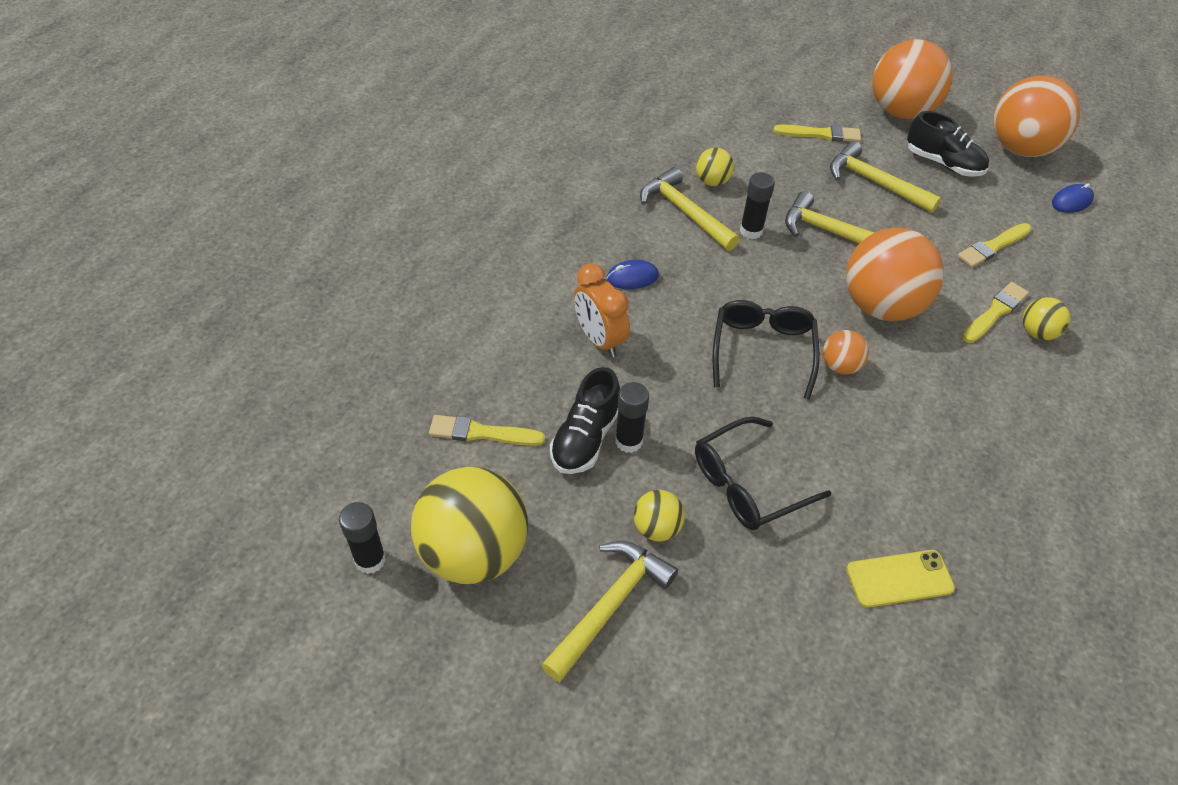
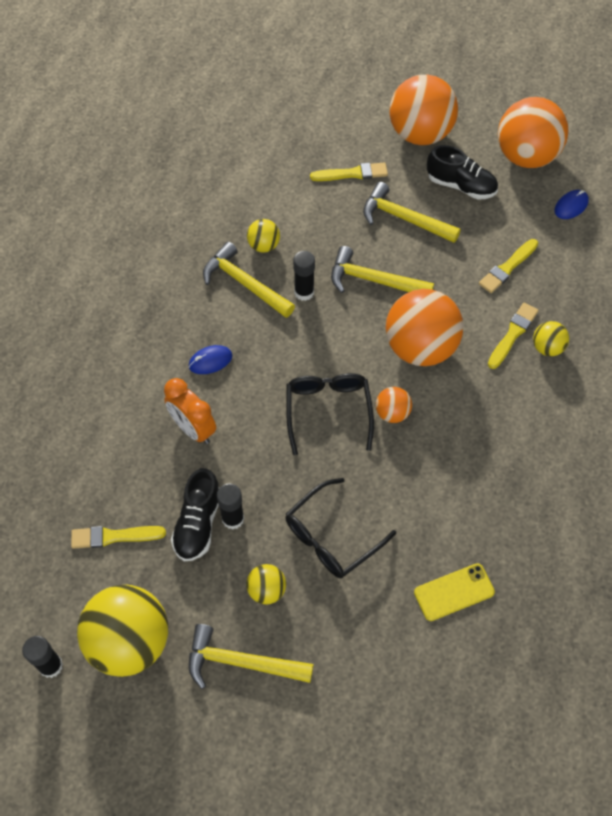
camera: 10 degrees left, 10 degrees up
(610, 606) = (241, 662): yellow hammer -> yellow hammer turned 105 degrees counterclockwise

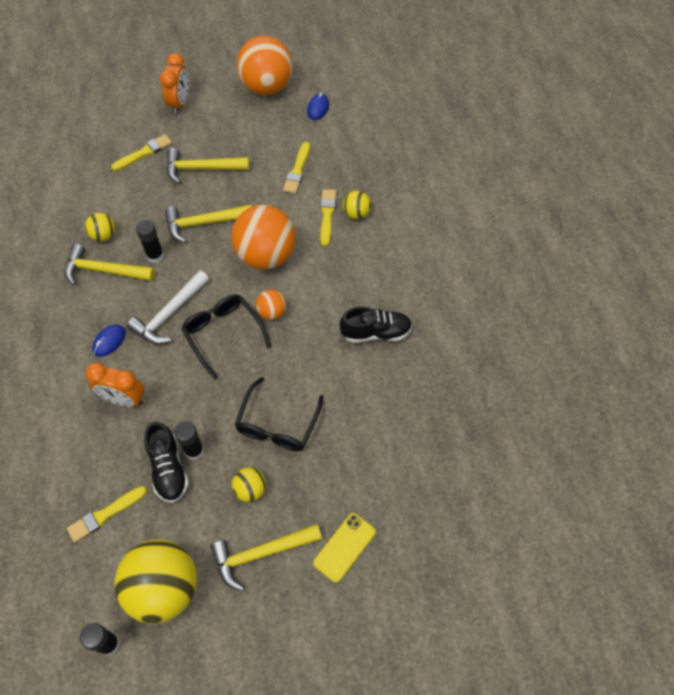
camera: 30 degrees left, 0 degrees up
(285, 362) = (169, 314): none -> white hammer
(420, 134) = (180, 103): orange ball -> orange clock
(454, 592) = (388, 416): yellow phone -> yellow phone (344, 547)
(461, 186) = (231, 127): black shoe -> black shoe (376, 332)

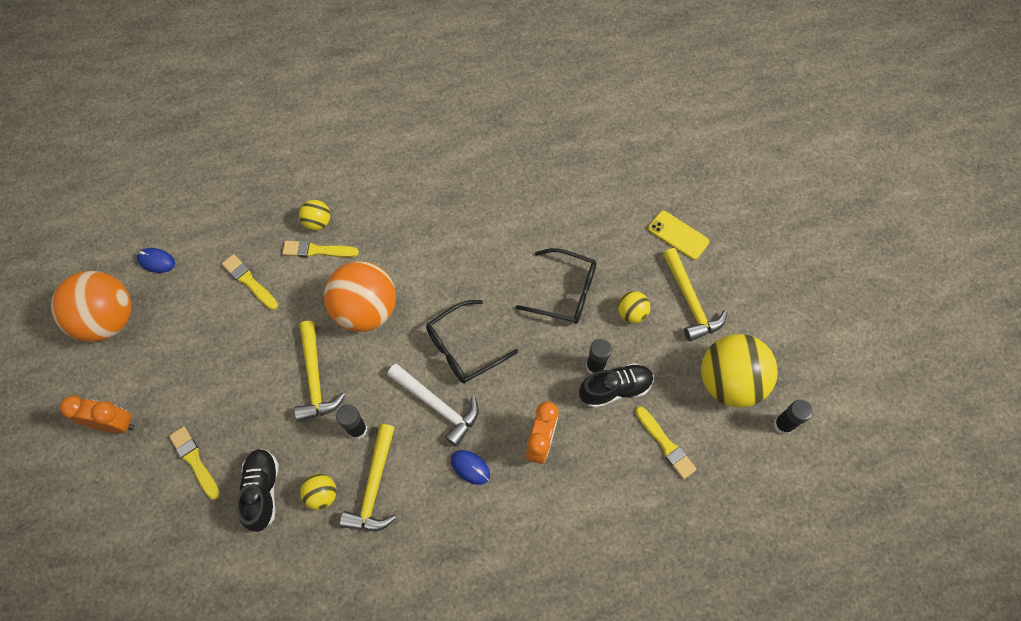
camera: 90 degrees left, 5 degrees up
(202, 168) = (231, 387): yellow hammer -> none
(272, 312) = (438, 301): orange ball -> none
(297, 170) = (249, 281): yellow brush -> yellow brush turned 150 degrees counterclockwise
(376, 332) = (466, 207): black shoe -> black shoe (262, 491)

